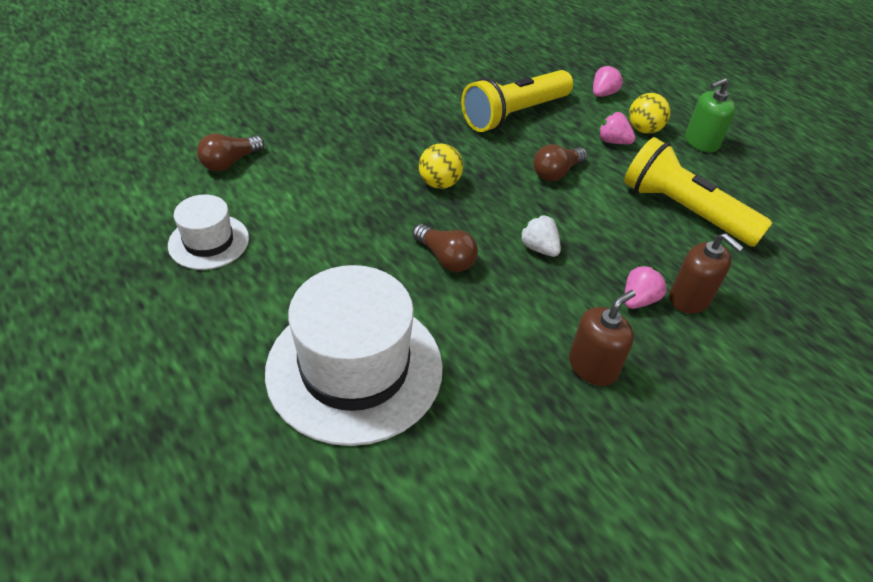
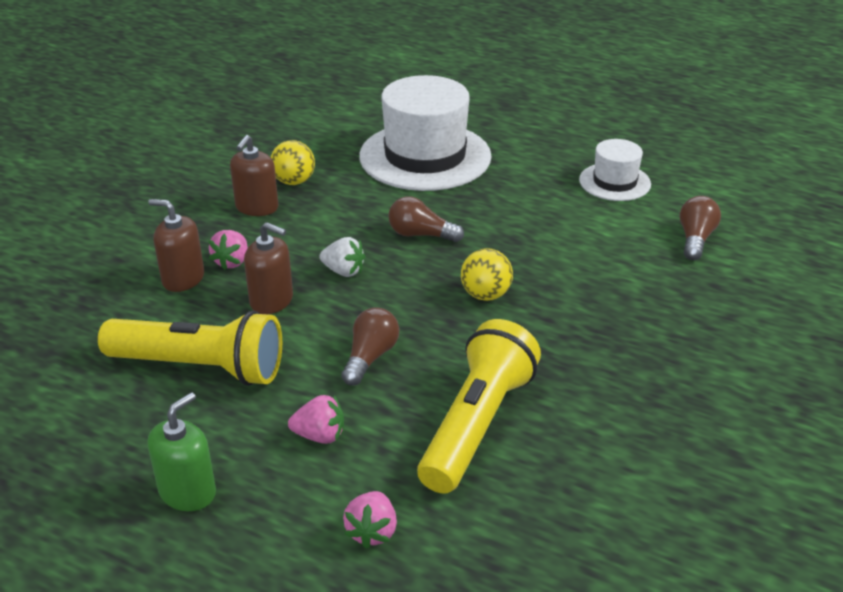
camera: 155 degrees right, 10 degrees down
(613, 244) = (271, 300): none -> brown soap dispenser
(644, 130) = (281, 478): yellow ball -> yellow ball (294, 181)

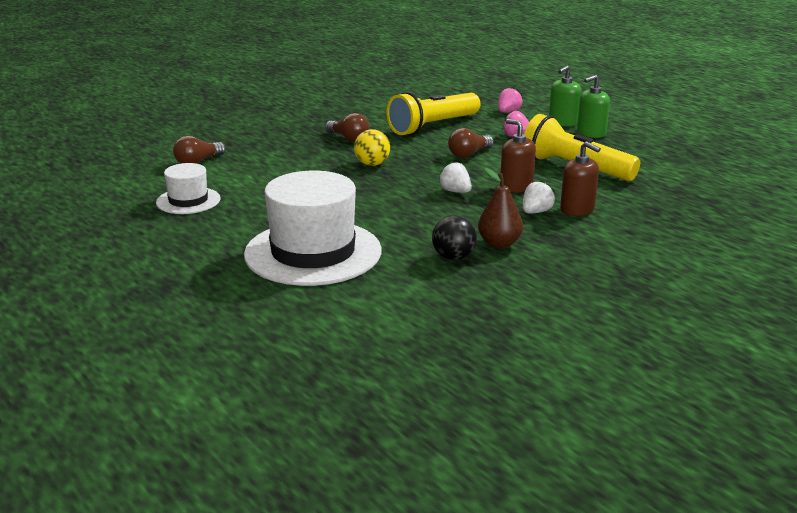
camera: 155 degrees left, 10 degrees down
(232, 262) = (536, 212): pink strawberry -> white strawberry
(249, 522) = (563, 122): none -> green soap dispenser
(257, 207) = (499, 244): brown soap dispenser -> brown pear
(294, 181) = (453, 257): yellow ball -> black ball
(420, 235) = (380, 200): brown light bulb -> brown light bulb (348, 138)

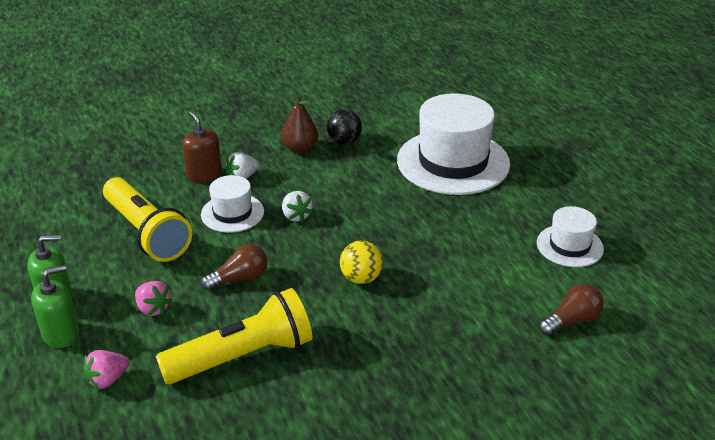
camera: 165 degrees left, 10 degrees up
(348, 138) = (370, 344): brown light bulb -> none
(516, 187) = (232, 213): brown soap dispenser -> white hat

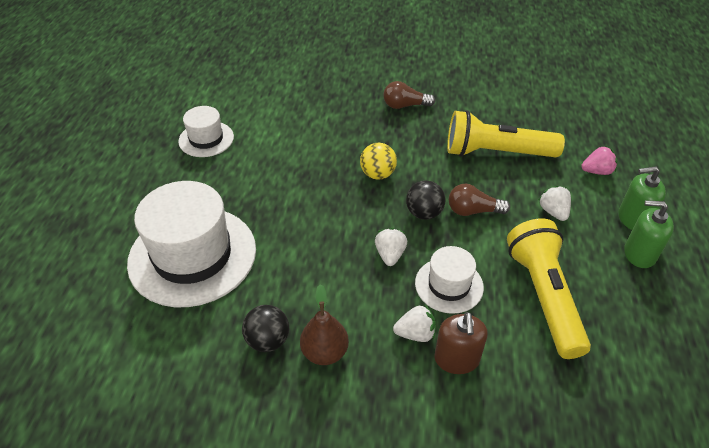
camera: 150 degrees left, 10 degrees up
(153, 309) = (553, 212): pink strawberry -> white strawberry
(288, 259) = (424, 213): none -> black ball
(572, 320) = (269, 97): brown light bulb -> brown light bulb (405, 105)

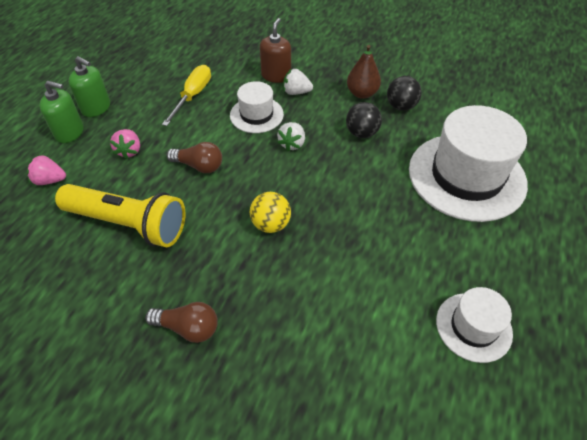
camera: 165 degrees left, 5 degrees up
(424, 213) = (245, 173): black ball -> black ball (362, 133)
(544, 296) = (193, 96): yellow flashlight -> yellow screwdriver
(553, 212) = (129, 151): white strawberry -> pink strawberry

